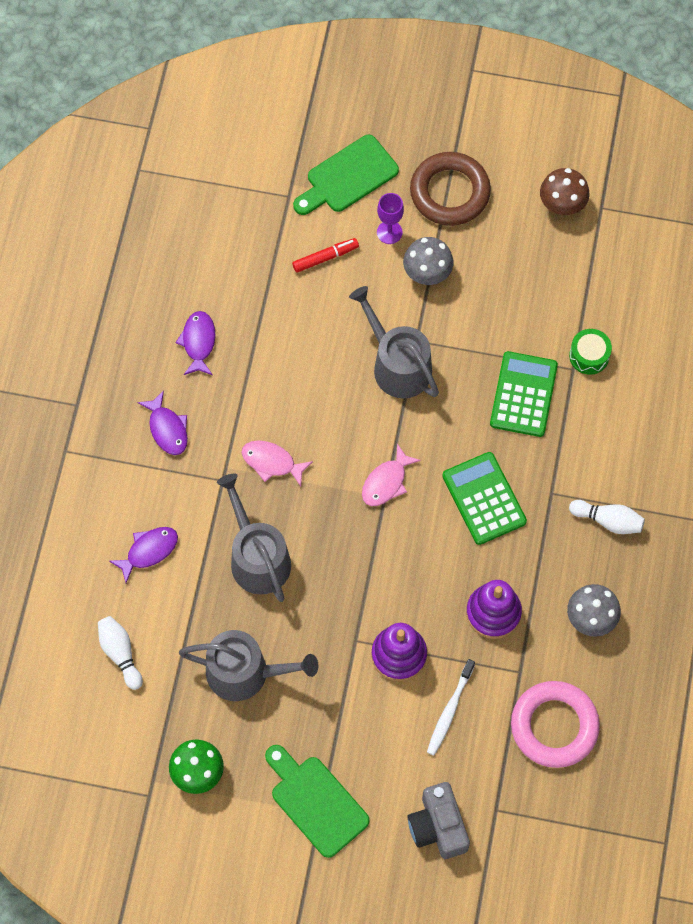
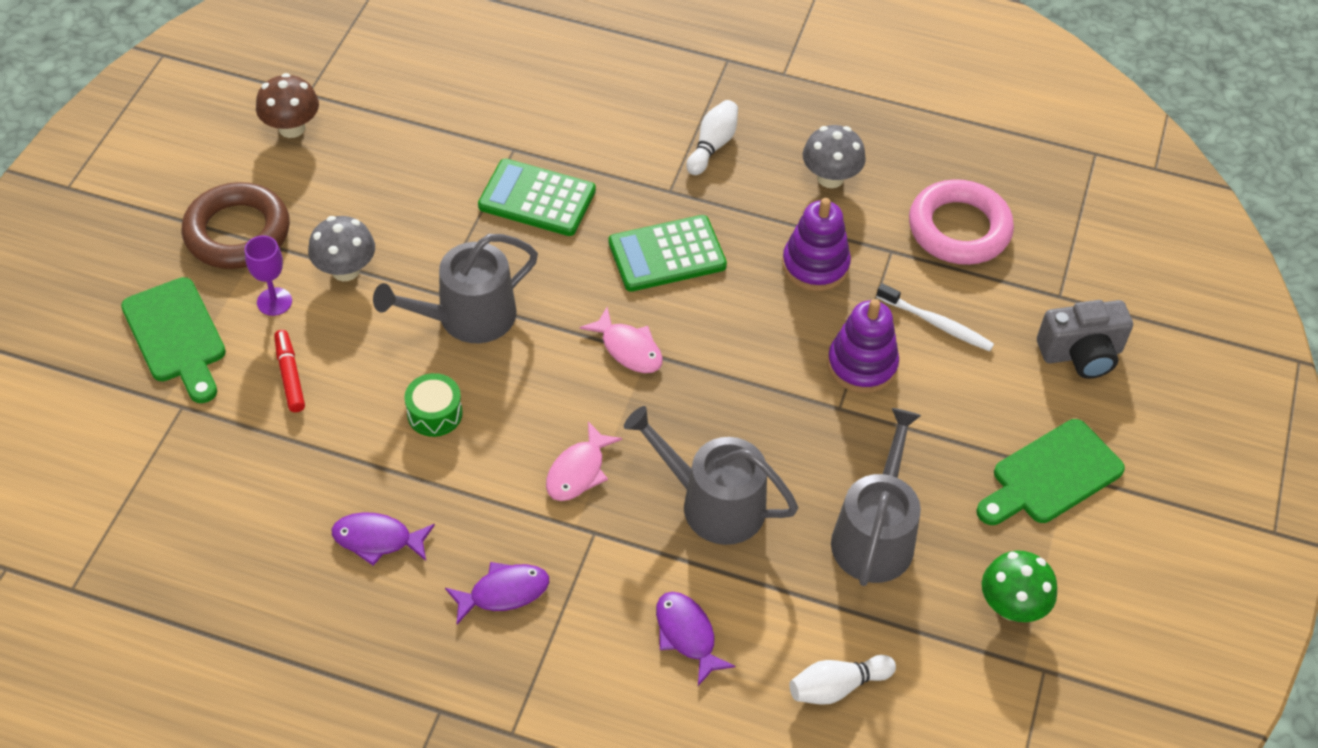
camera: 85 degrees left, 15 degrees down
(257, 557) = (713, 503): grey watering can -> grey watering can turned 45 degrees clockwise
(589, 356) = (500, 132): green drum -> green drum (434, 413)

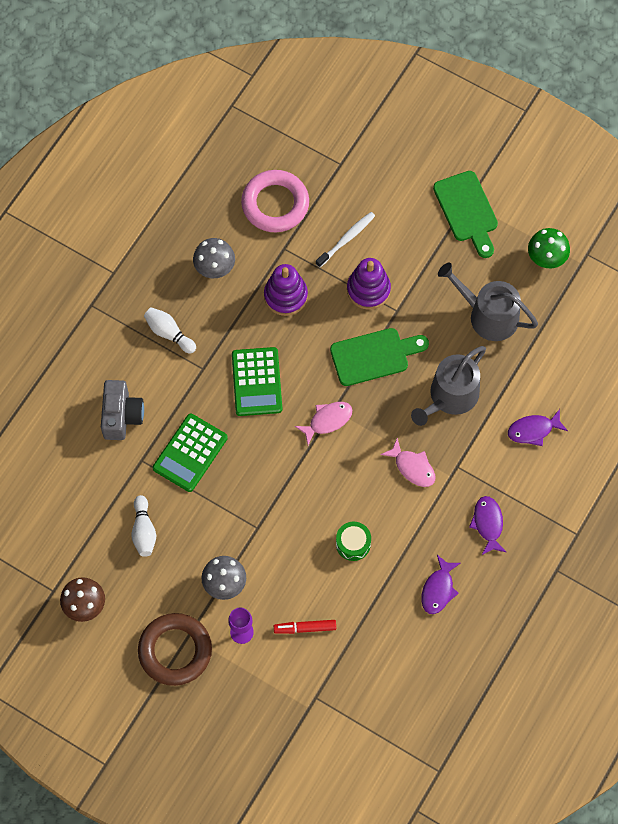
camera: 75 degrees left, 15 degrees up
(176, 336) = (257, 697): green cutting board -> green cutting board (374, 356)
(467, 317) = (281, 513): grey watering can -> none
(837, 687) = (578, 360): white bowling pin -> white bowling pin (144, 531)
(1081, 354) = (386, 167): grey camera -> grey camera (121, 416)

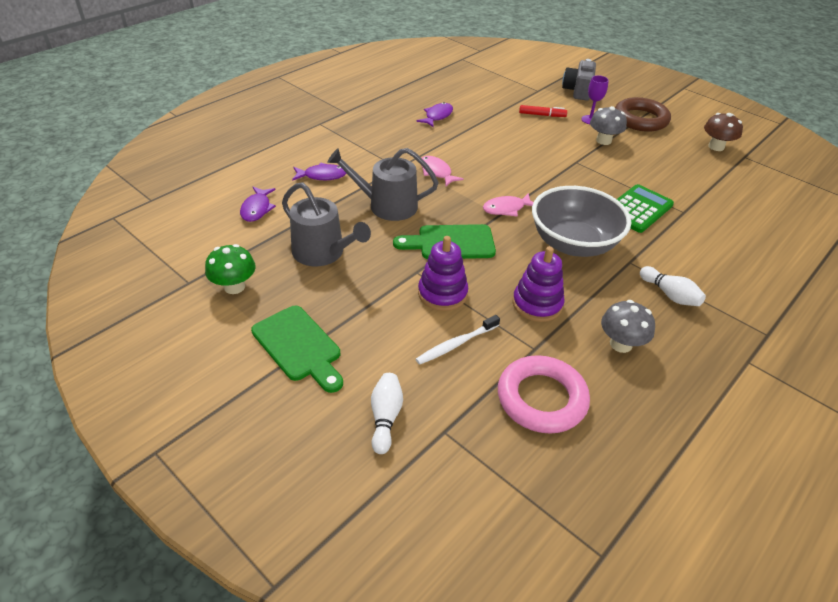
camera: 170 degrees left, 25 degrees down
(121, 416) = (709, 242): grey camera -> grey camera (578, 91)
(144, 531) = (674, 174): white bowling pin -> white bowling pin (385, 417)
(256, 382) = (573, 244): green calculator -> grey bowl
(353, 544) = (498, 143): green drum -> none
(450, 397) = (387, 205): grey watering can -> grey watering can turned 135 degrees counterclockwise
(467, 210) = (299, 346): green cutting board -> green cutting board turned 150 degrees clockwise
(488, 524) = (386, 137): purple fish -> purple fish (257, 209)

